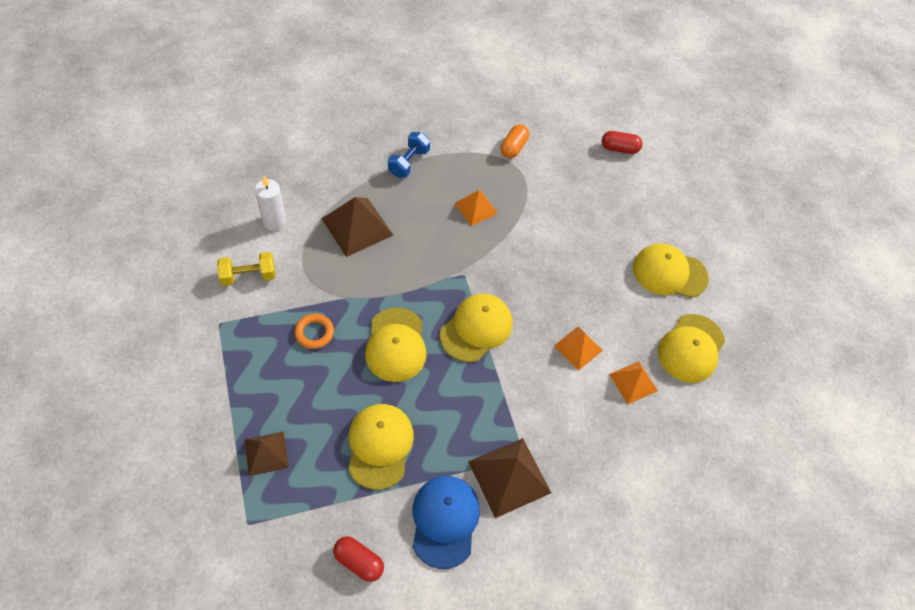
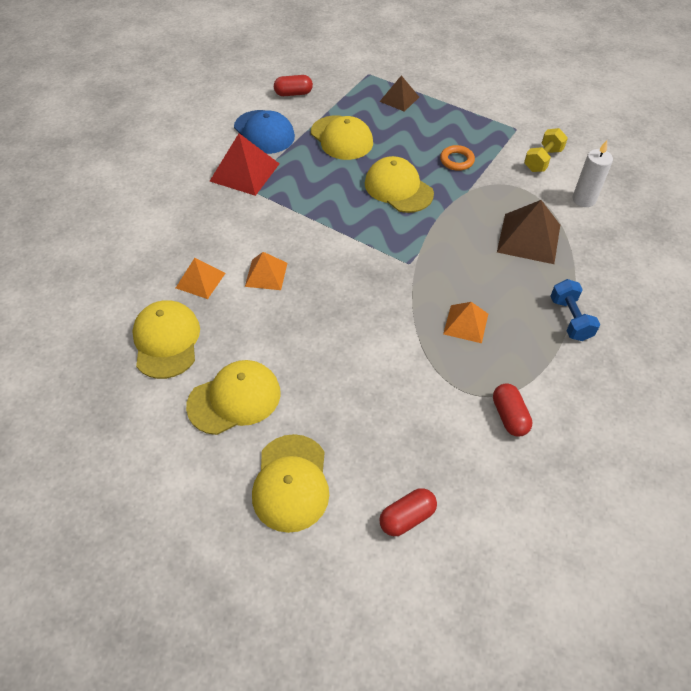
camera: 145 degrees right, 5 degrees down
(476, 329) = (356, 234): yellow cap -> yellow cap (291, 482)
(509, 477) = (245, 172): brown pyramid -> red pyramid
(513, 147) = (509, 416): orange capsule -> red capsule

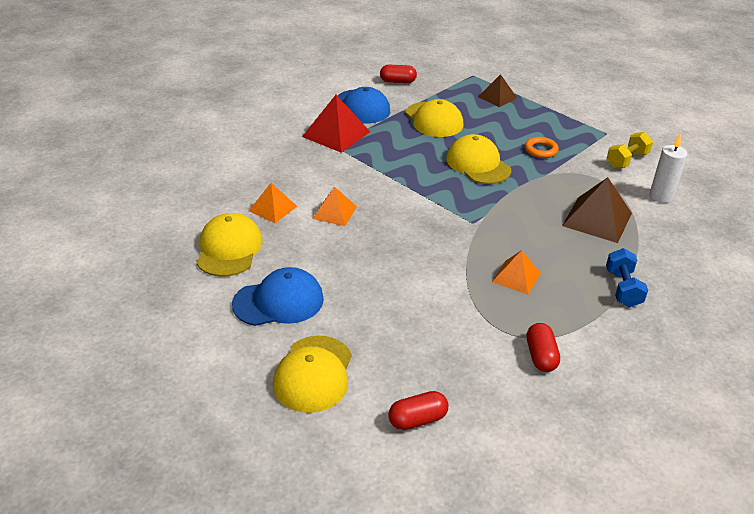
camera: 10 degrees right, 15 degrees down
(234, 399) = (278, 301): yellow cap -> blue cap

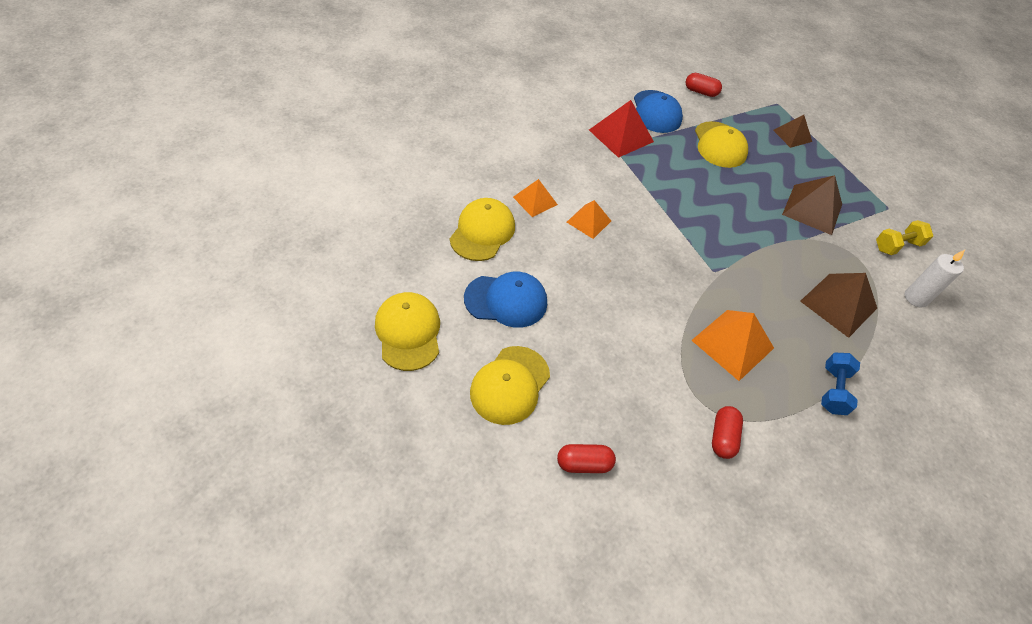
camera: 15 degrees right, 15 degrees up
(478, 164) = (743, 207): yellow cap -> yellow cap (408, 332)
(516, 277) = (733, 344): orange pyramid -> orange pyramid, size x1.61
(541, 150) = (812, 209): orange ring -> brown pyramid

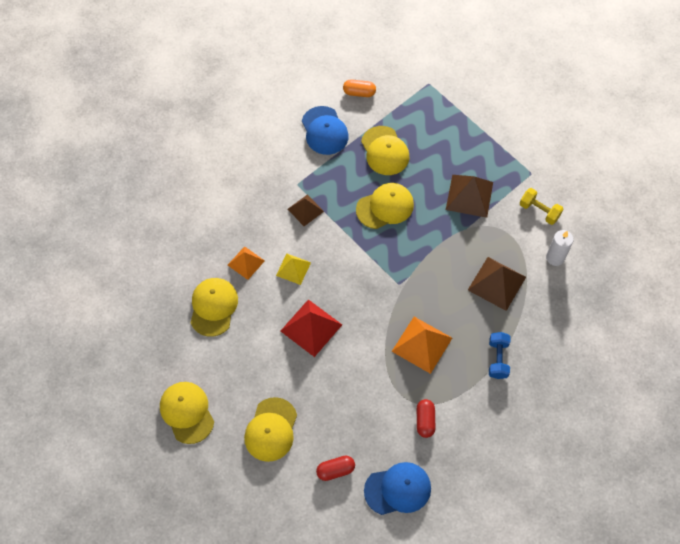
camera: 10 degrees left, 10 degrees up
(506, 300) = (249, 362): blue cap -> blue cap (398, 489)
(589, 221) = (293, 269): orange pyramid -> yellow pyramid
(621, 135) = (300, 169): red pyramid -> red pyramid (311, 327)
(700, 92) = (359, 93): red capsule -> orange capsule
(710, 193) = (385, 207): none -> yellow cap
(792, 135) = (445, 118): brown pyramid -> brown pyramid (305, 210)
(897, 246) = (539, 211): yellow dumbbell -> yellow dumbbell turned 75 degrees clockwise

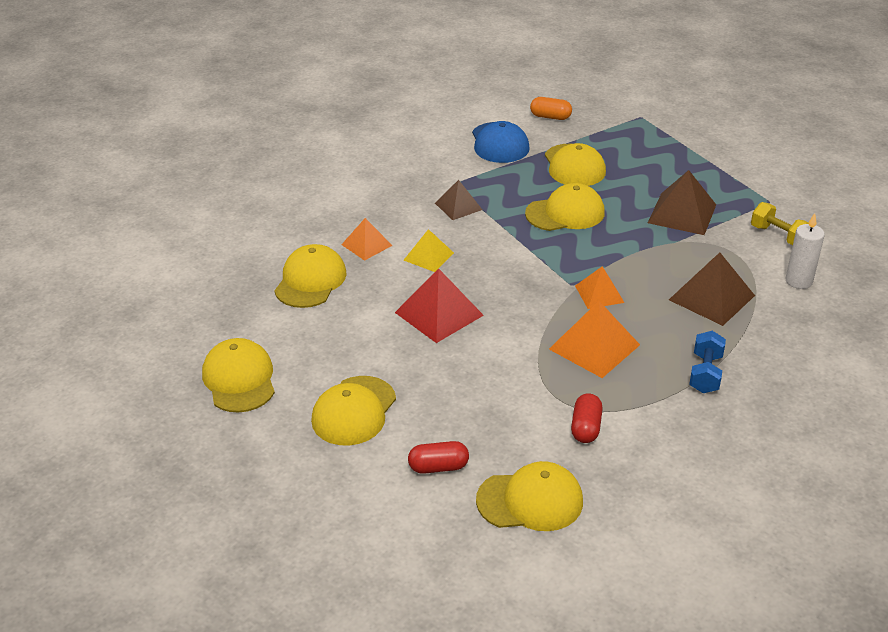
camera: 10 degrees right, 25 degrees down
(398, 489) = (530, 501): blue cap -> yellow cap
(419, 291) = (599, 294): none -> orange pyramid

